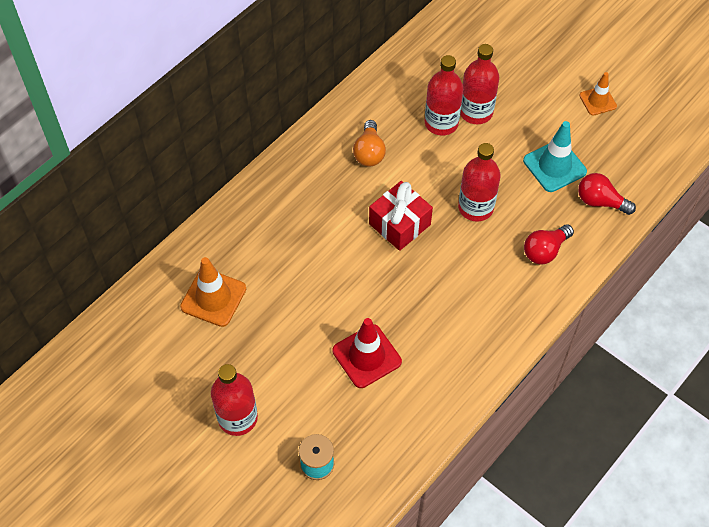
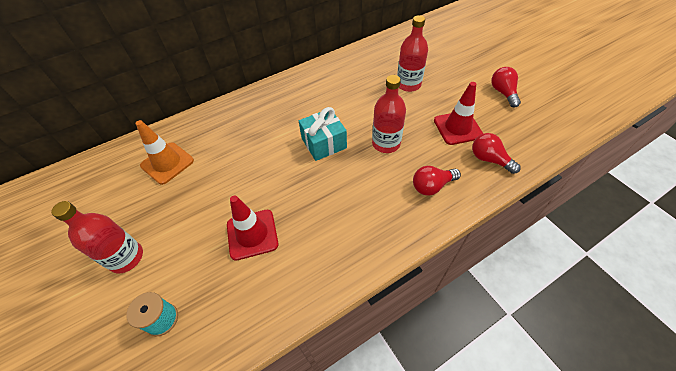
camera: 20 degrees right, 5 degrees down
(369, 152) = (323, 95): orange light bulb -> none
(399, 224) = (324, 143): red gift -> turquoise gift
(441, 123) = (381, 87): red bottle -> none
(554, 166) = (457, 128): turquoise traffic cone -> red traffic cone
(597, 101) = (503, 93): orange traffic cone -> red light bulb

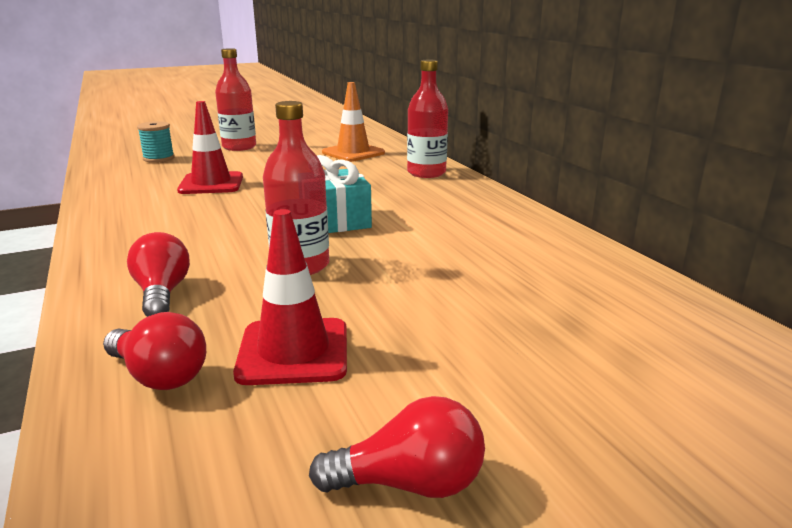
camera: 95 degrees right, 30 degrees down
(408, 84) = (482, 310): red bottle -> red bottle (426, 173)
(489, 159) = (159, 375): red light bulb -> red light bulb turned 75 degrees clockwise

